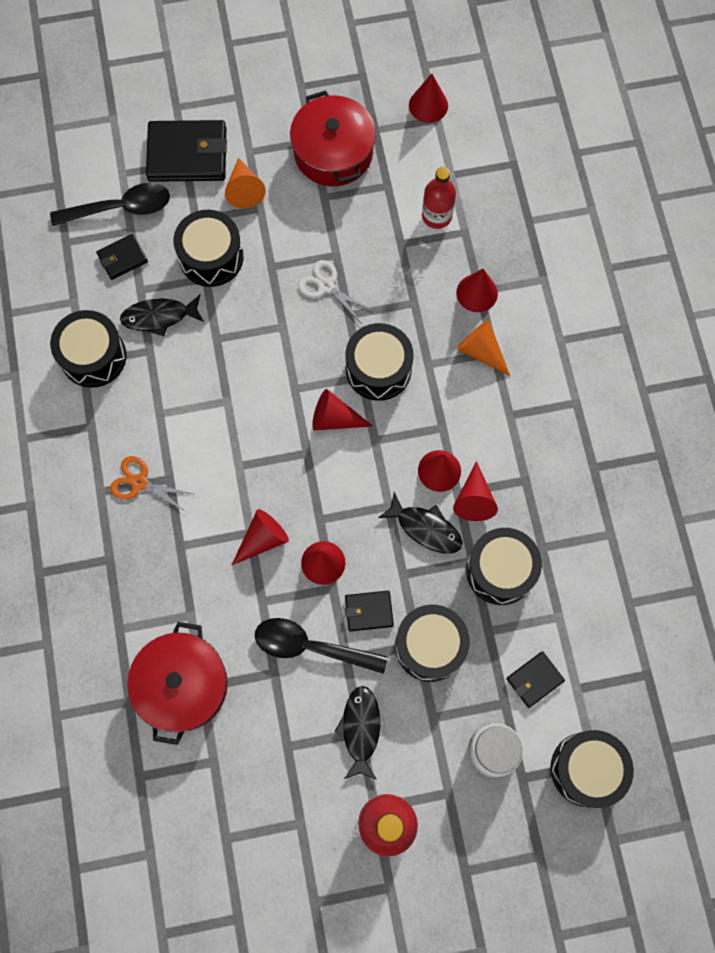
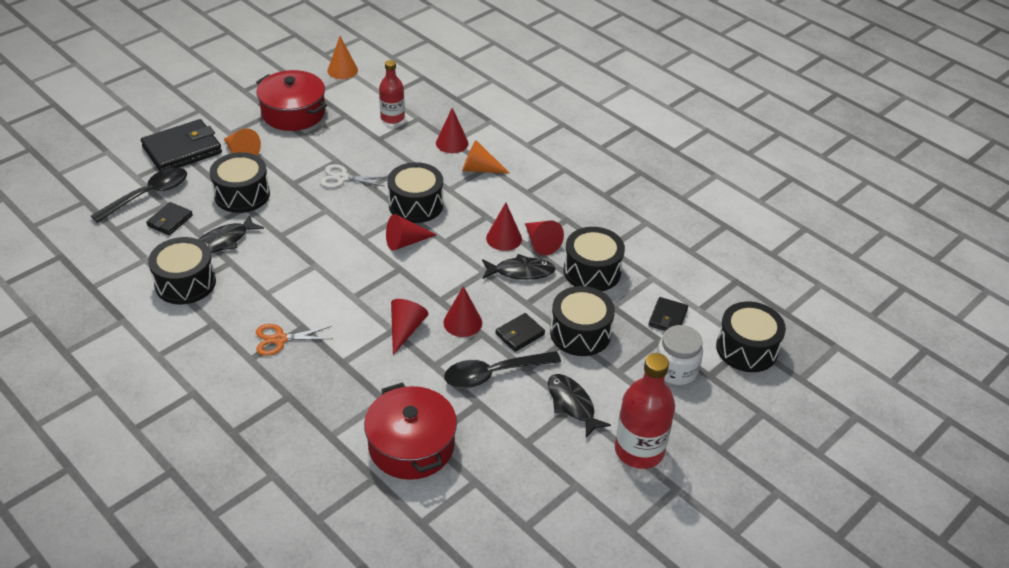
camera: 35 degrees left, 30 degrees down
(428, 105) = (342, 70): red cone -> orange cone

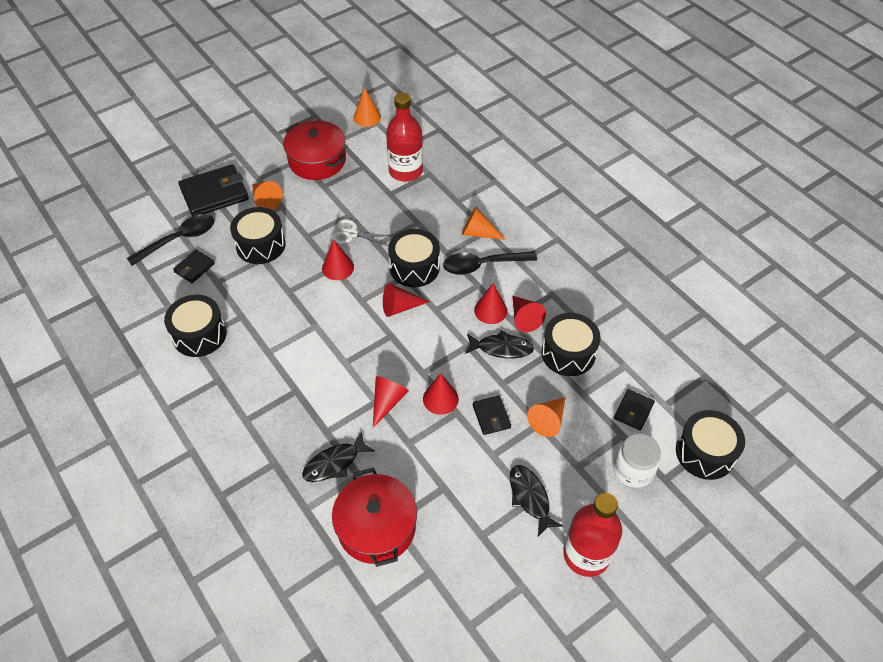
camera: 10 degrees right, 10 degrees up
(224, 241) = (239, 293): black fish -> black fish (334, 463)
(280, 339) = (274, 402): orange scissors -> none
(392, 117) = (405, 171): red bottle -> red bottle, size x1.55
(452, 143) = (456, 202): red cone -> red cone (338, 267)
(494, 374) = (462, 457): black spoon -> black spoon (483, 265)
(519, 334) = (491, 416): black wallet -> black wallet turned 75 degrees counterclockwise
(580, 333) = (548, 420): black drum -> orange cone

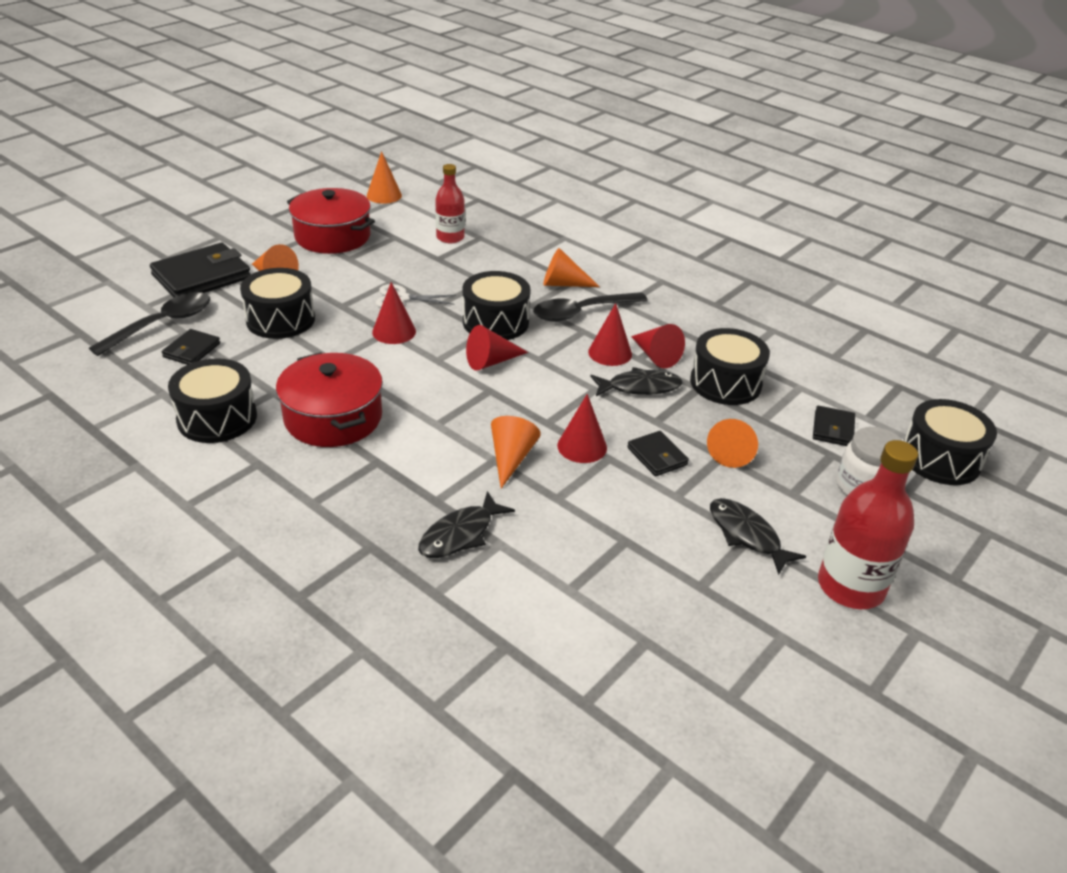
camera: 15 degrees left, 15 degrees down
(376, 527) = (548, 599): red pot -> red pot (333, 417)
(387, 401) = (511, 458): red cone -> orange cone
(405, 171) = (450, 237): red bottle -> red bottle, size x0.65

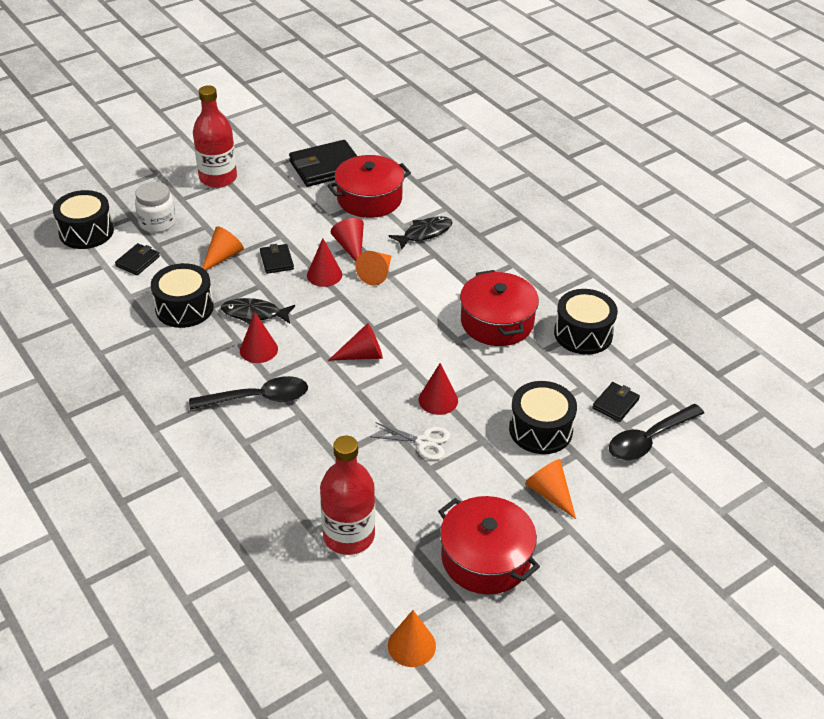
camera: 165 degrees left, 5 degrees up
(202, 277) = (625, 505): black wallet -> black wallet (326, 167)
(450, 237) = (349, 536): red bottle -> red bottle, size x1.55
(495, 322) = (343, 398): black drum -> none
(563, 284) = (256, 439): orange cone -> none
(574, 588) = (369, 199): none -> red pot
(655, 356) = (222, 341): red cone -> red cone (350, 247)
(747, 535) = (254, 209): black fish -> none

